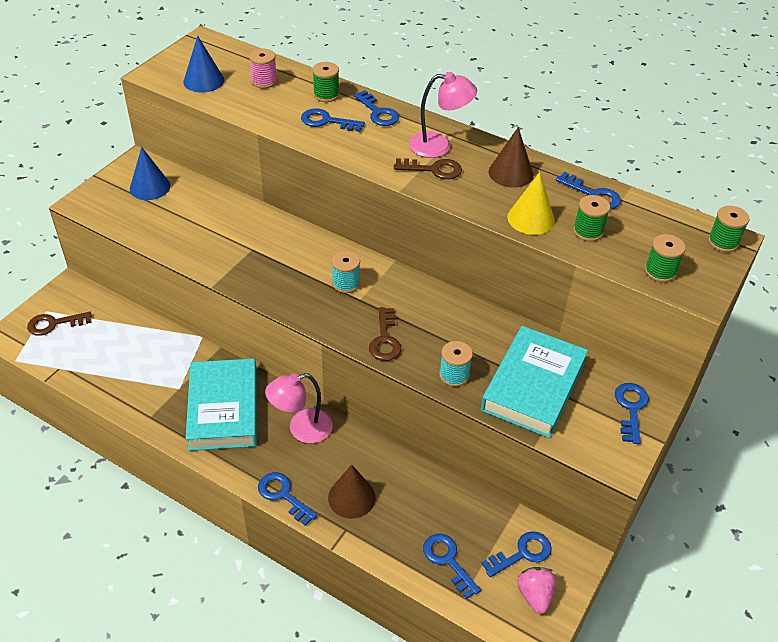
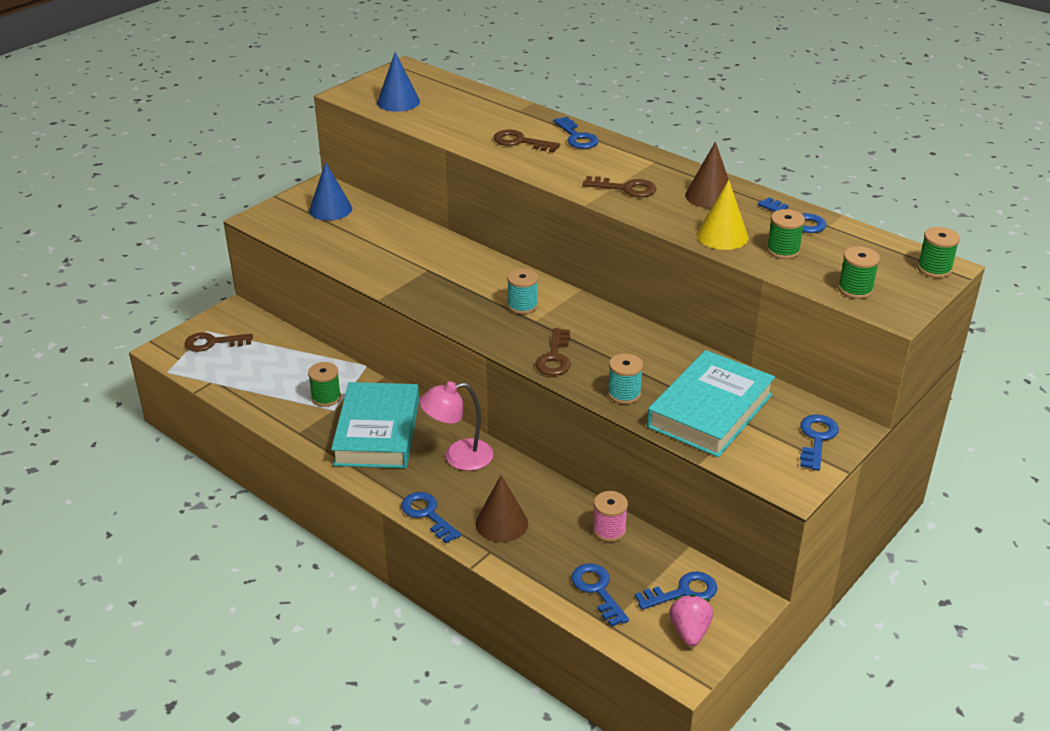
camera: 10 degrees right, 10 degrees down
(264, 81) = (461, 105): pink spool -> pink spool (609, 530)
(326, 95) = (524, 120): green spool -> green spool (326, 397)
(327, 121) = (520, 142): blue key -> brown key
(439, 146) = (636, 169): pink lamp -> none

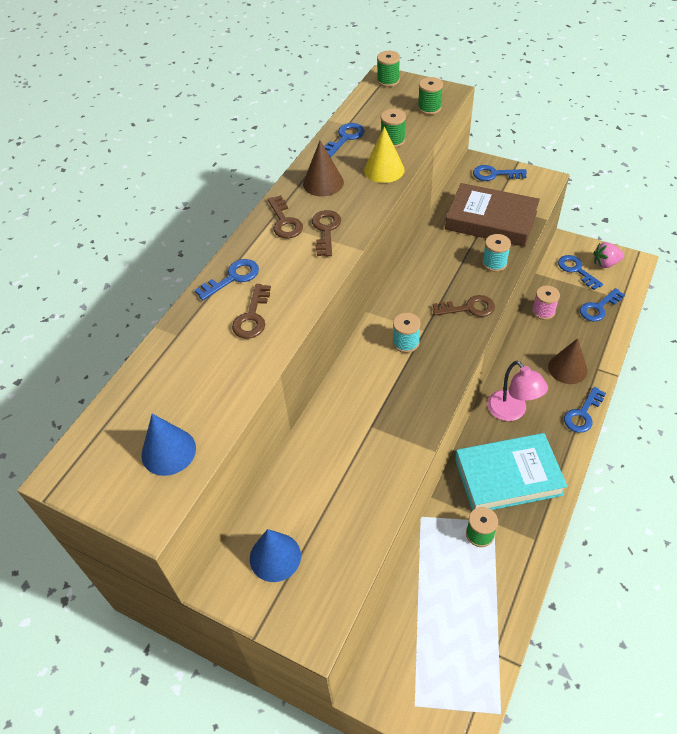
camera: 100 degrees left, 15 degrees up
(213, 343) = (434, 685): brown key -> brown key (284, 221)
(710, 410) = (491, 220): turquoise book -> brown book

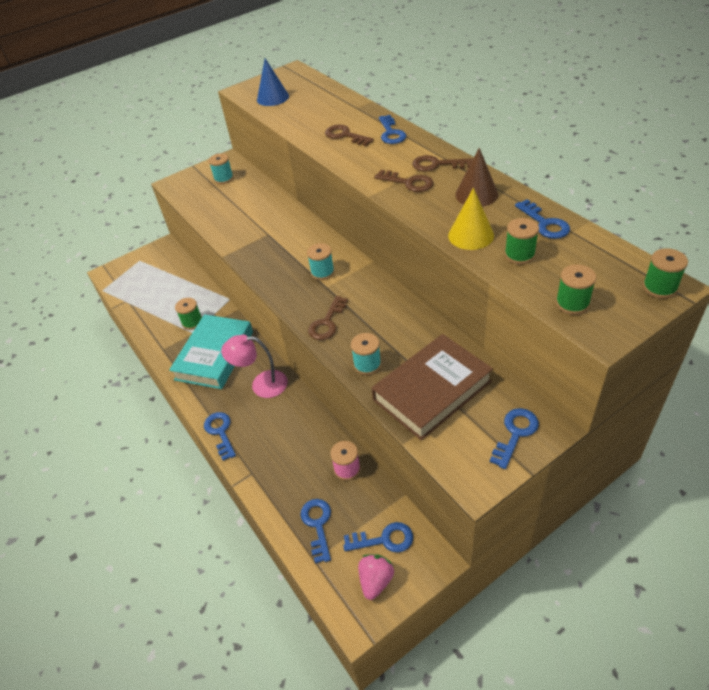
camera: 120 degrees right, 5 degrees down
(275, 557) = (224, 178): blue cone -> turquoise spool
(567, 368) = (269, 449): brown cone -> none

